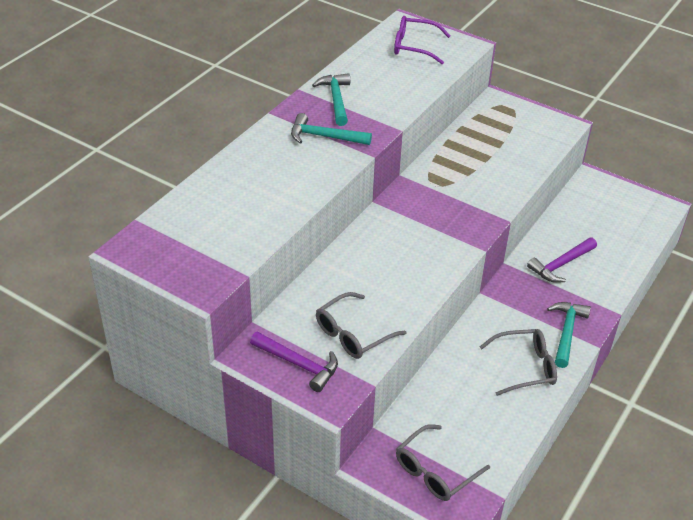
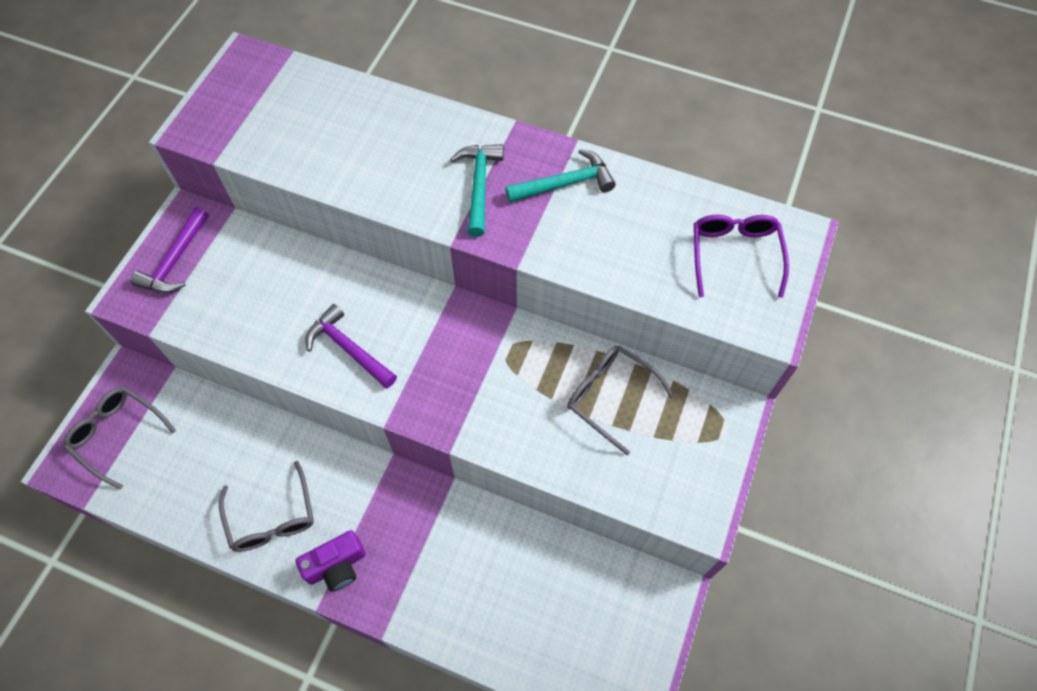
camera: 80 degrees right, 20 degrees up
(353, 334) = (222, 302): grey glasses -> grey glasses (610, 397)
(561, 265) = (464, 553): purple hammer -> purple hammer (349, 349)
(566, 332) = (336, 566): turquoise hammer -> purple camera

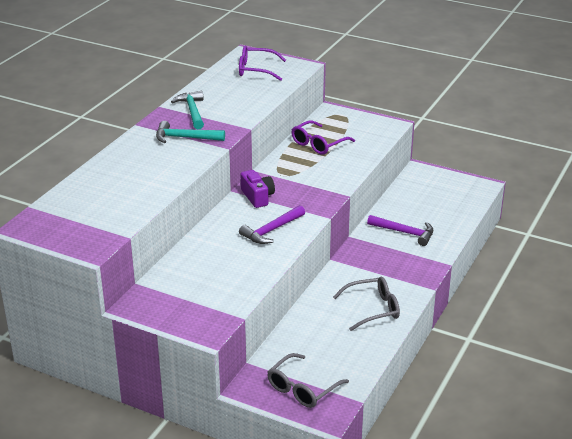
camera: 85 degrees left, 30 degrees down
(175, 260) = (178, 309): purple hammer -> purple hammer (404, 233)
(336, 566) = (406, 281): purple camera -> purple camera (257, 197)
(610, 397) = (318, 144): grey glasses -> purple glasses

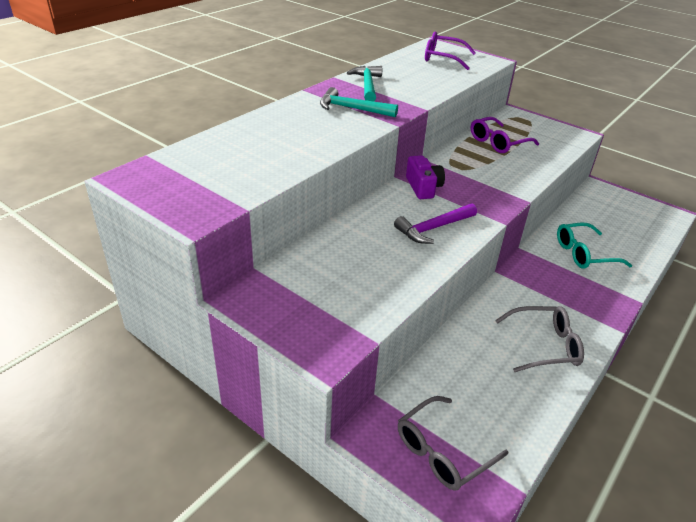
camera: 10 degrees right, 5 degrees up
(404, 233) = (584, 253): purple hammer -> turquoise glasses

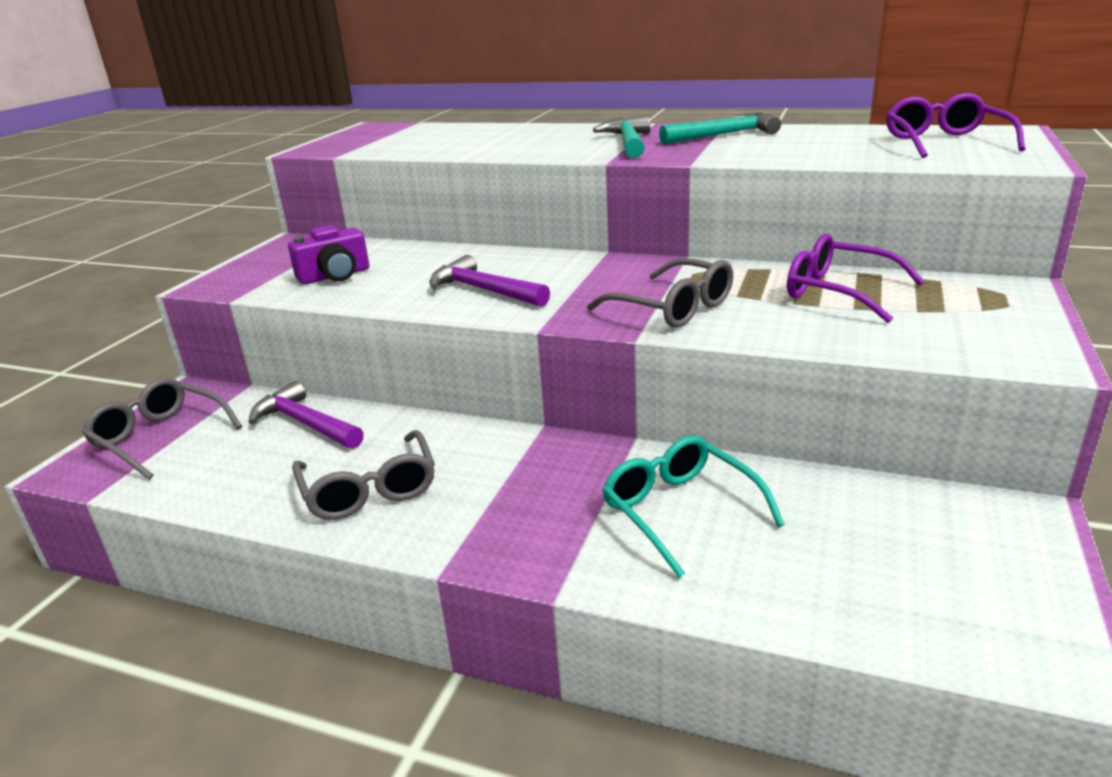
camera: 75 degrees right, 10 degrees down
(423, 187) = (594, 269): purple camera -> purple camera (335, 276)
(455, 366) = (305, 423): none -> purple hammer
(495, 182) = (673, 308): none -> grey glasses

